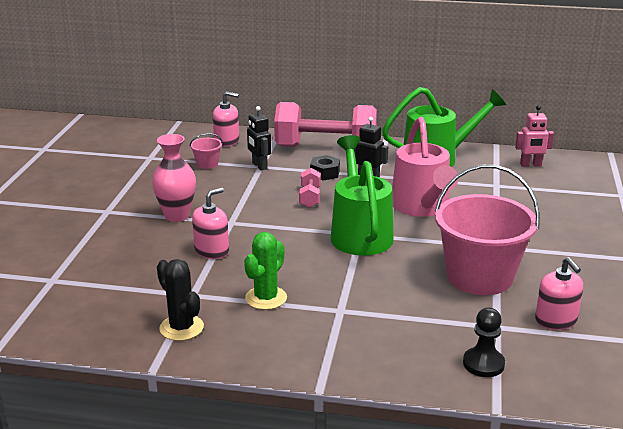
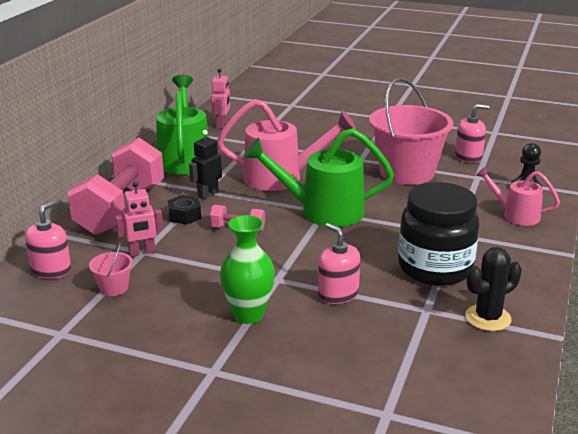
camera: 80 degrees left, 0 degrees up
(177, 216) = (248, 315): pink vase -> green vase
(259, 166) = (142, 252): black robot -> pink robot
(266, 298) = (435, 268): green cactus -> black jar
(403, 352) = (515, 215): none -> pink watering can

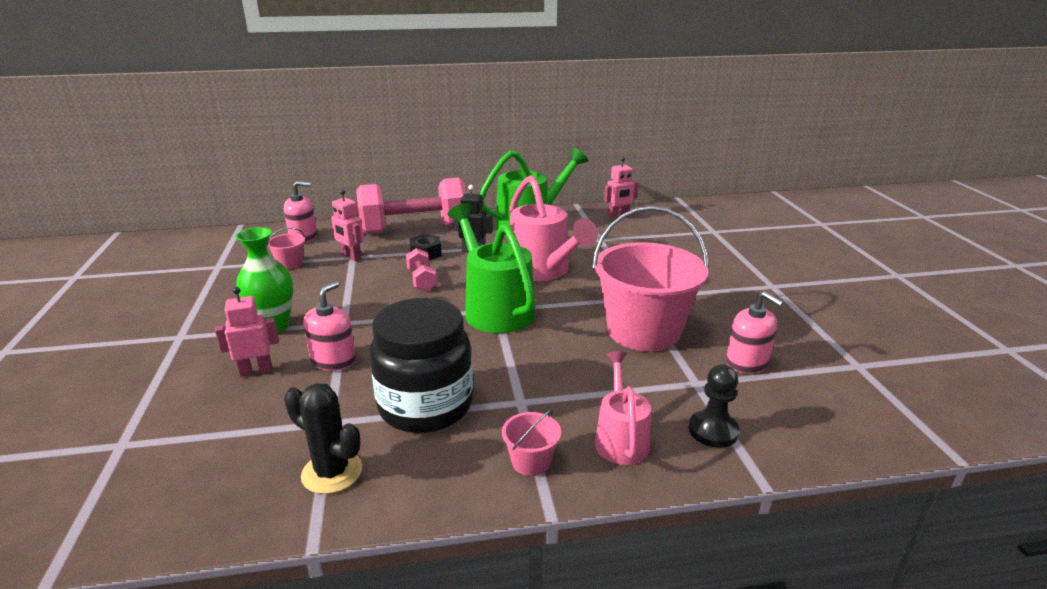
camera: 60 degrees right, 0 degrees up
(322, 333) = (256, 371): none -> pink robot
(520, 247) = (531, 462): none -> pink bucket

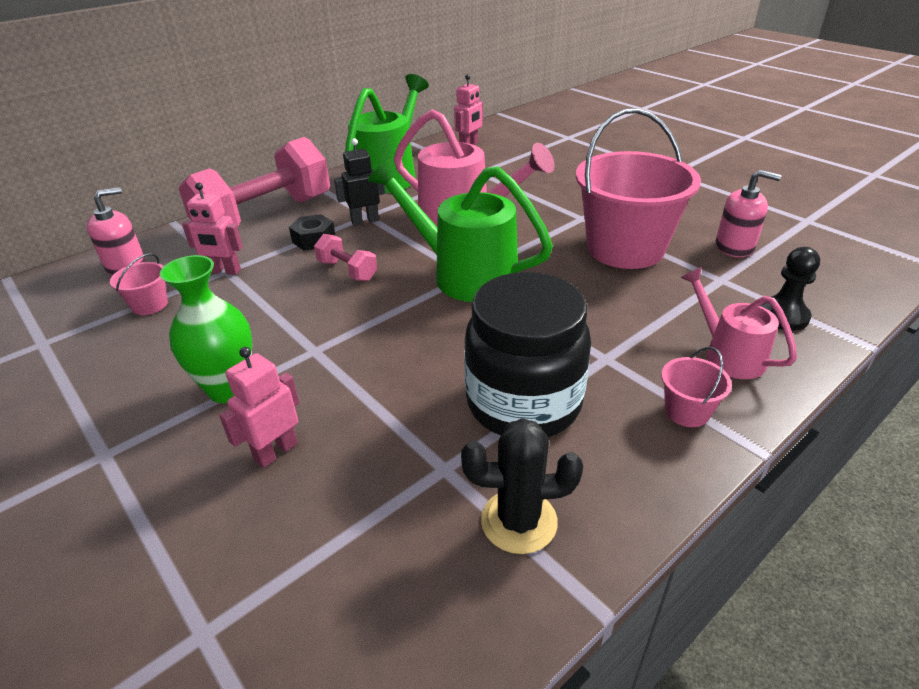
camera: 30 degrees left, 10 degrees up
(333, 360) = (358, 398): pink soap dispenser -> none

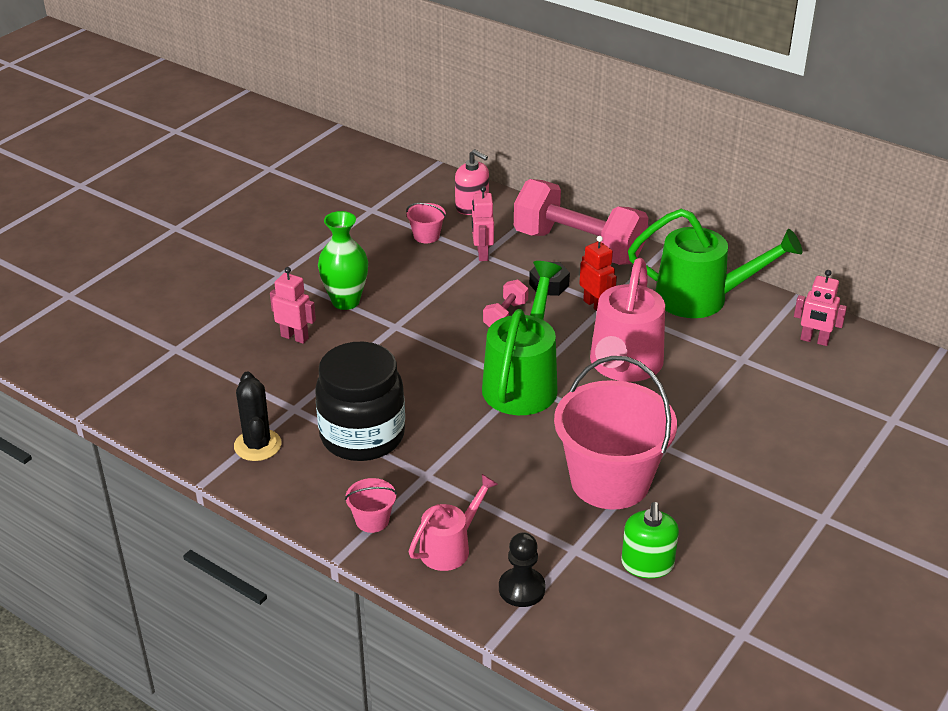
camera: 75 degrees right, 0 degrees up
(365, 221) = (595, 305): black robot -> red robot
(734, 246) = (647, 564): pink soap dispenser -> green soap dispenser

